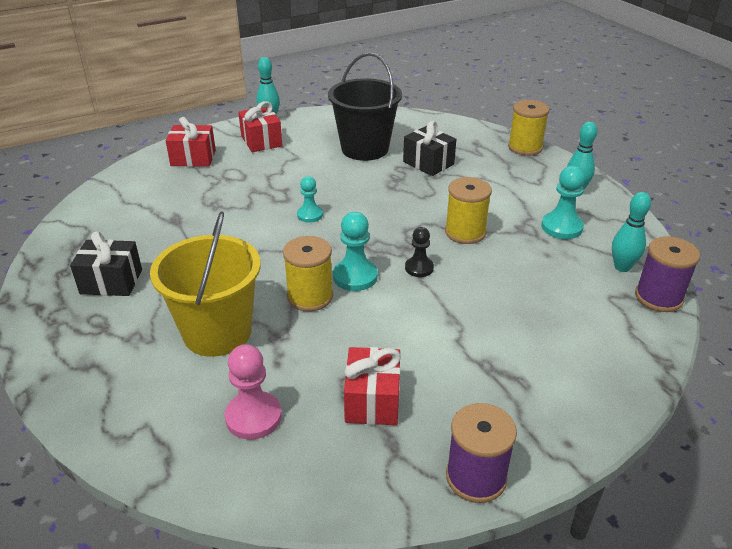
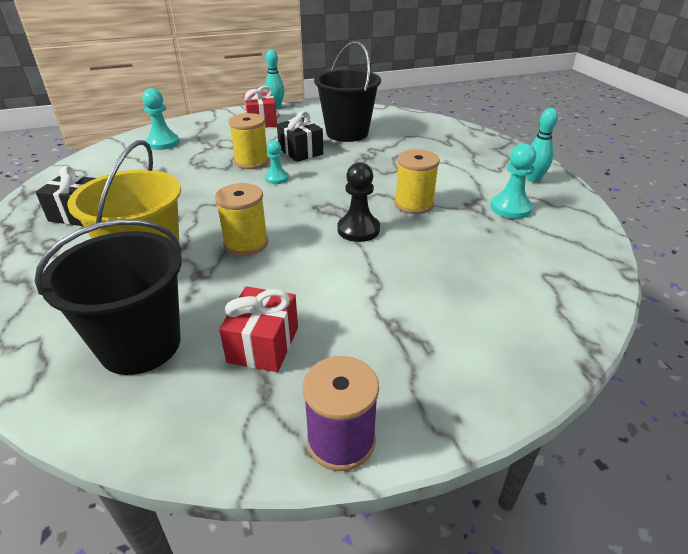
camera: 10 degrees right, 0 degrees up
(193, 158) = (199, 129): red gift -> none
(253, 417) = (140, 345): pink pawn -> black bucket
(355, 276) = (295, 231): turquoise pawn -> turquoise pawn (163, 143)
(419, 268) = (358, 230): black pawn -> black pawn, size x1.53
(428, 163) = (399, 147): black gift -> black gift (300, 151)
(525, 147) = (493, 142): yellow spool -> yellow spool (251, 162)
(622, 267) = (564, 248): turquoise bowling pin -> none
(658, 297) = (597, 280): purple spool -> none

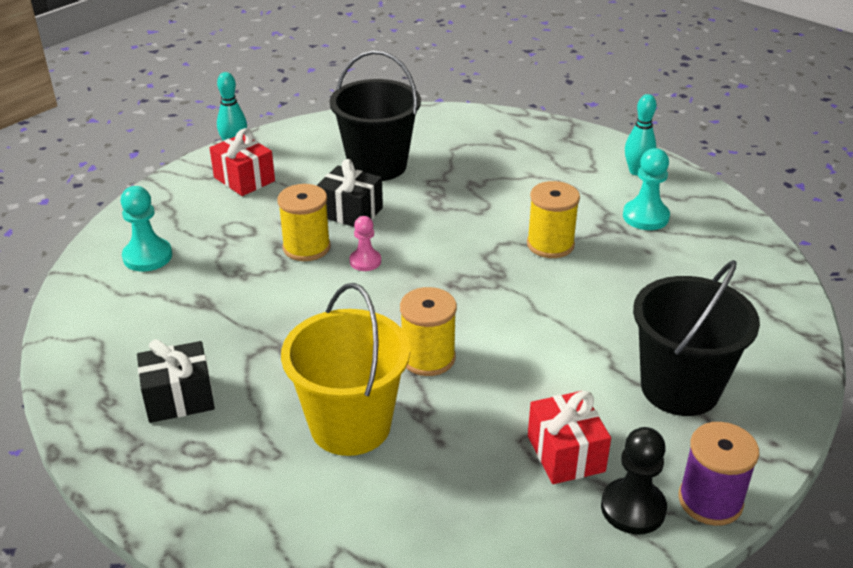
camera: 30 degrees left, 0 degrees up
(140, 345) = (453, 506): black bucket -> black bucket (680, 388)
(276, 178) = (365, 261): turquoise pawn -> pink pawn
(358, 230) = (526, 297): black pawn -> black pawn (633, 508)

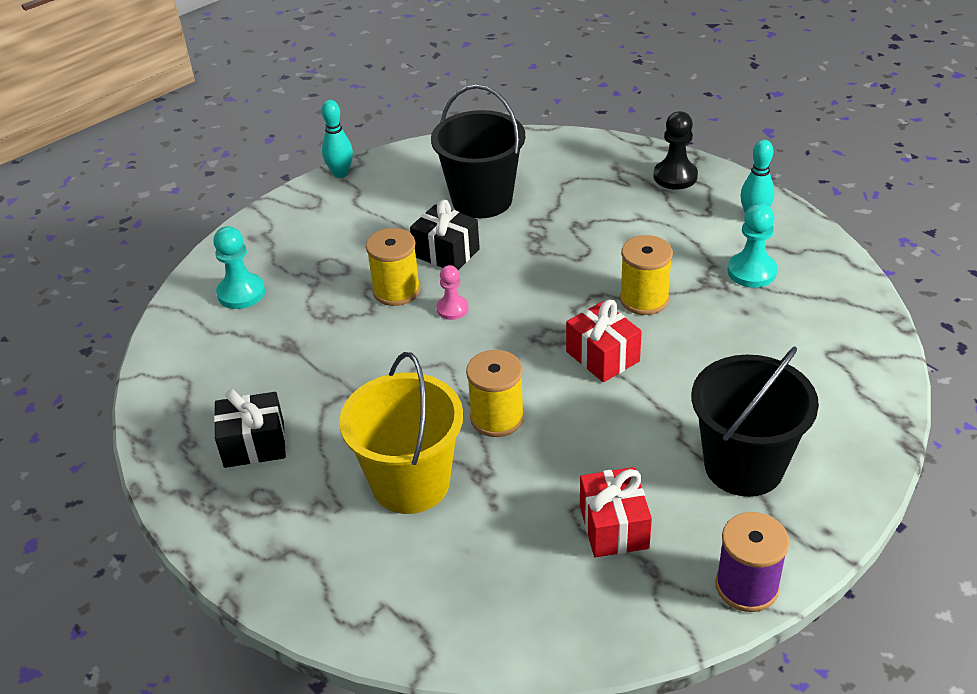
camera: 10 degrees right, 5 degrees up
(244, 179) = (345, 210): red gift -> red gift (602, 356)
(633, 508) = (668, 587): black pawn -> black pawn (675, 176)

